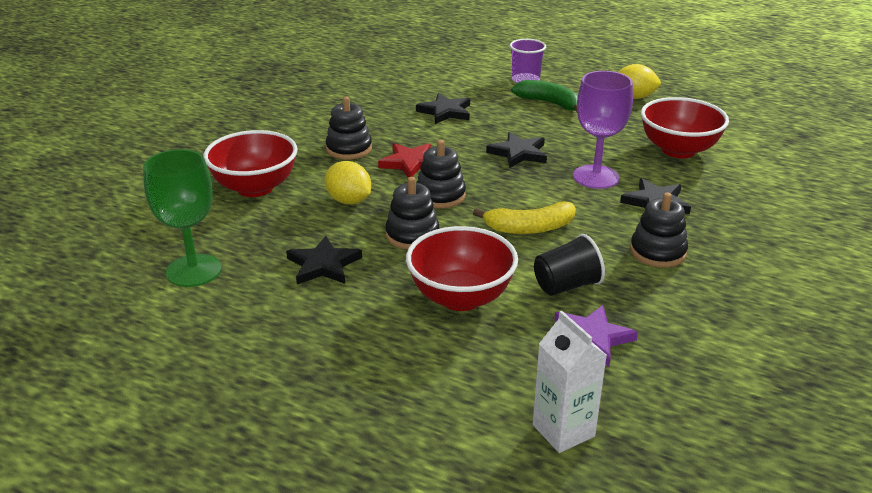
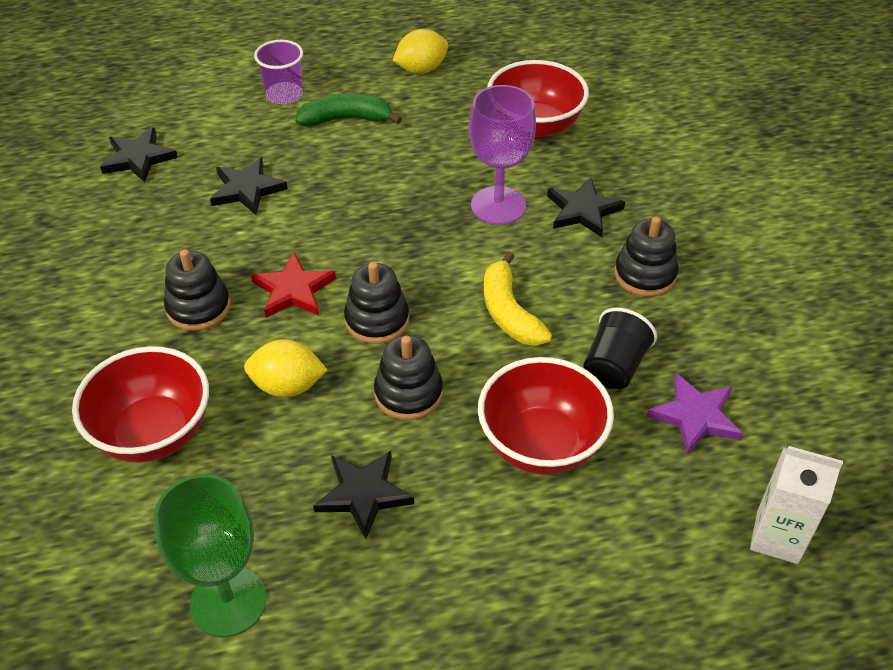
camera: 40 degrees left, 15 degrees up
(518, 153) = (391, 212): black star -> black star (138, 158)
(530, 228) = (509, 312): yellow banana -> yellow banana turned 120 degrees clockwise

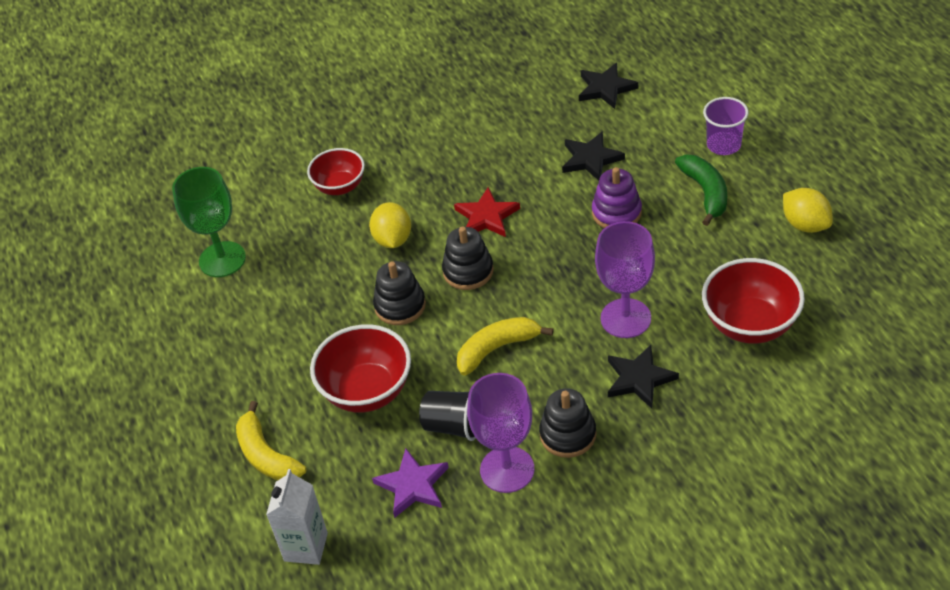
camera: 85 degrees right, 0 degrees up
(153, 433) = (340, 186): red bowl -> red bowl, size x0.66
(198, 307) = (455, 172): black stacking toy -> none
(342, 185) = (616, 213): none -> purple stacking toy
(363, 494) = (308, 302): black star -> none
(625, 570) = (266, 455): none -> yellow banana
(684, 330) = (507, 469): none -> purple goblet

